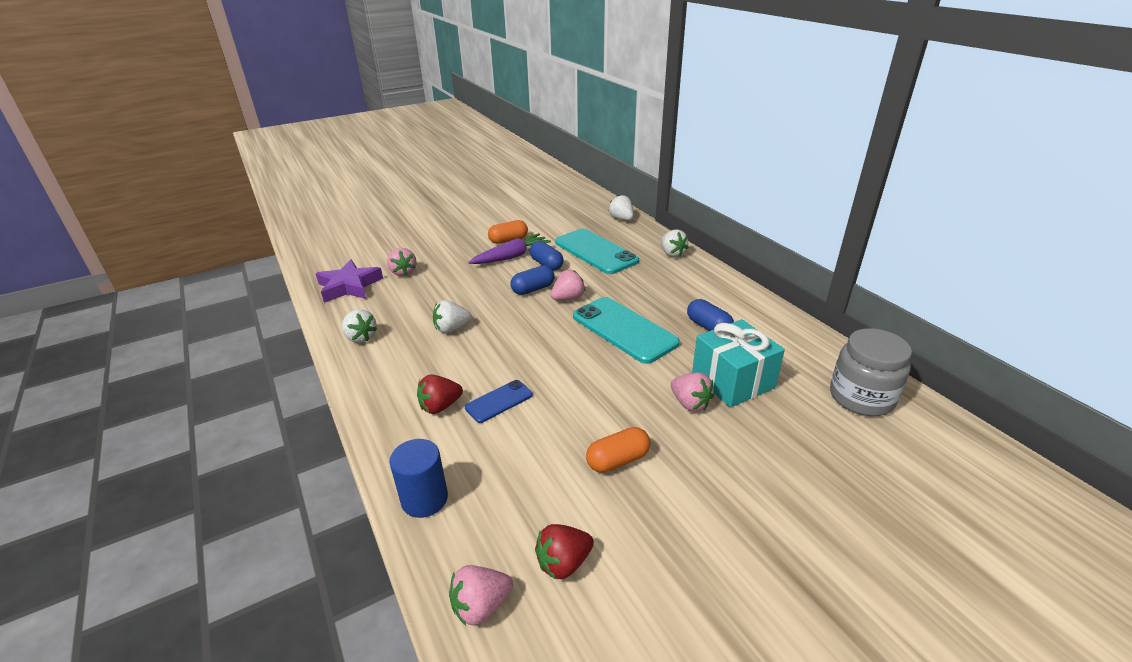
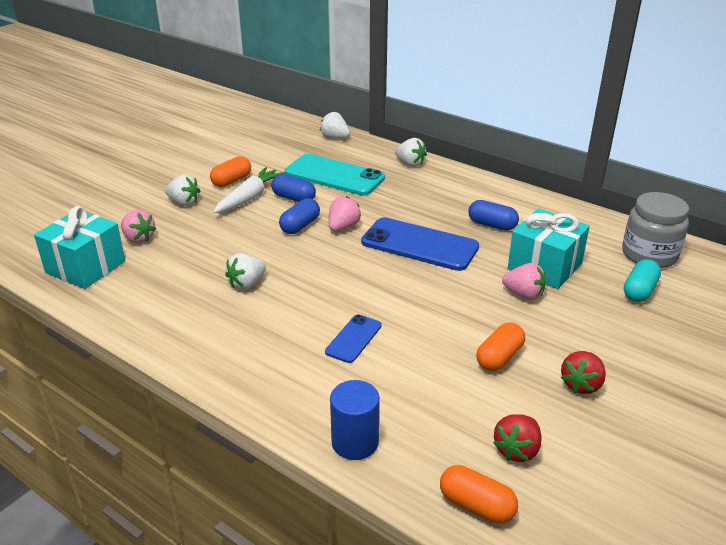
camera: 25 degrees left, 0 degrees up
(349, 286) = (86, 267): purple star -> turquoise gift
(361, 337) = (151, 316): white strawberry -> white strawberry (184, 202)
(440, 406) = (299, 359): red strawberry -> red strawberry (581, 384)
(481, 606) = (476, 505): pink strawberry -> orange capsule
(511, 256) = (249, 197): purple carrot -> white carrot
(624, 330) = (419, 245): turquoise phone -> blue phone
(821, 434) = (639, 291): none -> turquoise capsule

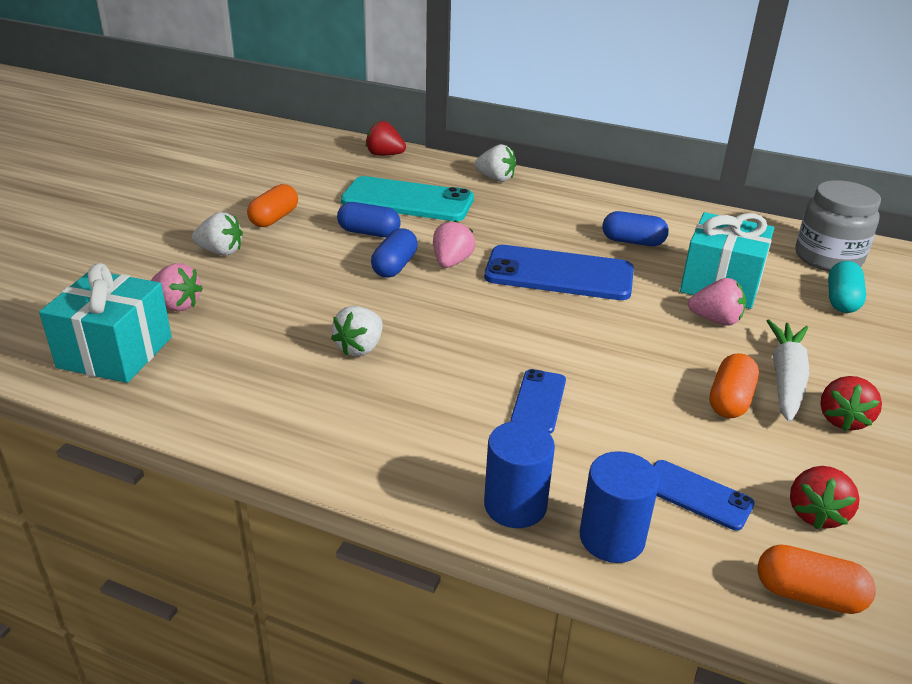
camera: 15 degrees left, 0 degrees up
(249, 197) = (309, 237): white carrot -> white carrot (785, 378)
(299, 409) = (515, 505): none -> blue cylinder
(335, 137) = (384, 155): white strawberry -> red strawberry
(433, 422) = (697, 495): none -> blue phone

